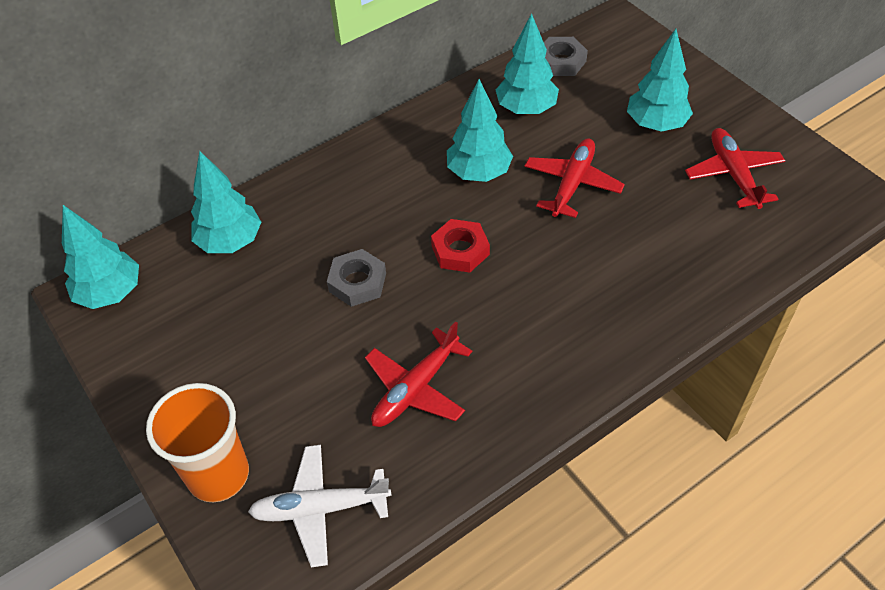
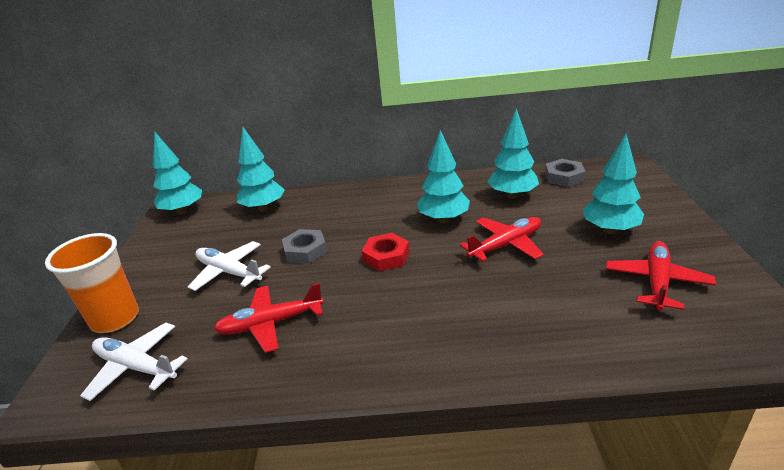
camera: 35 degrees right, 20 degrees down
(293, 351) = (229, 272): none -> white plane

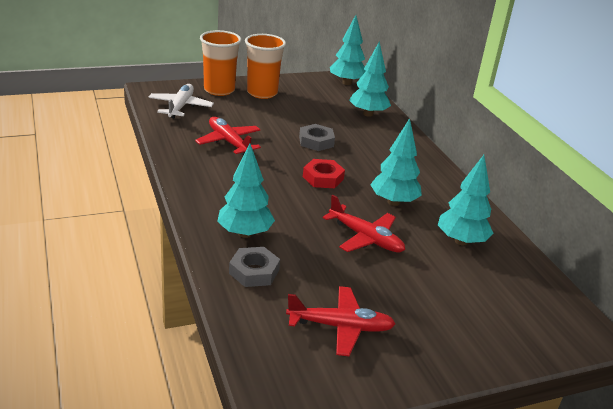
camera: 65 degrees right, 0 degrees up
(156, 278) = (262, 93): none -> orange cup
(229, 272) = (278, 116): white plane -> none
(564, 177) = (524, 277): grey nut -> grey nut (254, 271)
(610, 230) = (422, 304): turquoise tree -> turquoise tree (245, 233)

